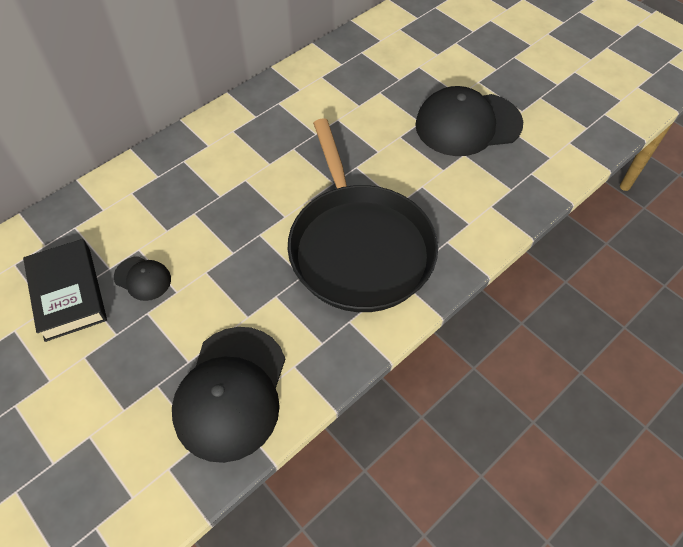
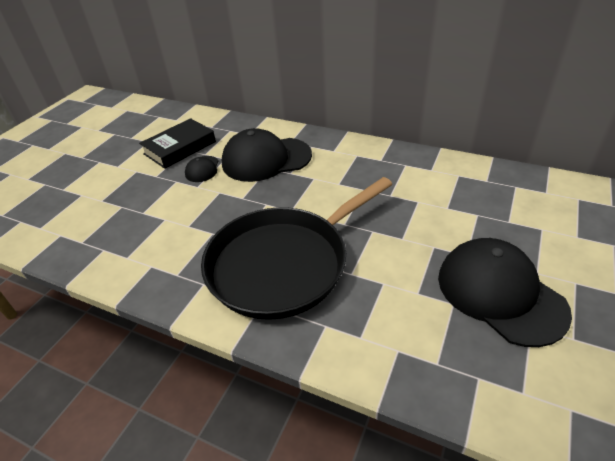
camera: 70 degrees right, 15 degrees down
(231, 392) = (121, 242): black cap -> black cap (266, 159)

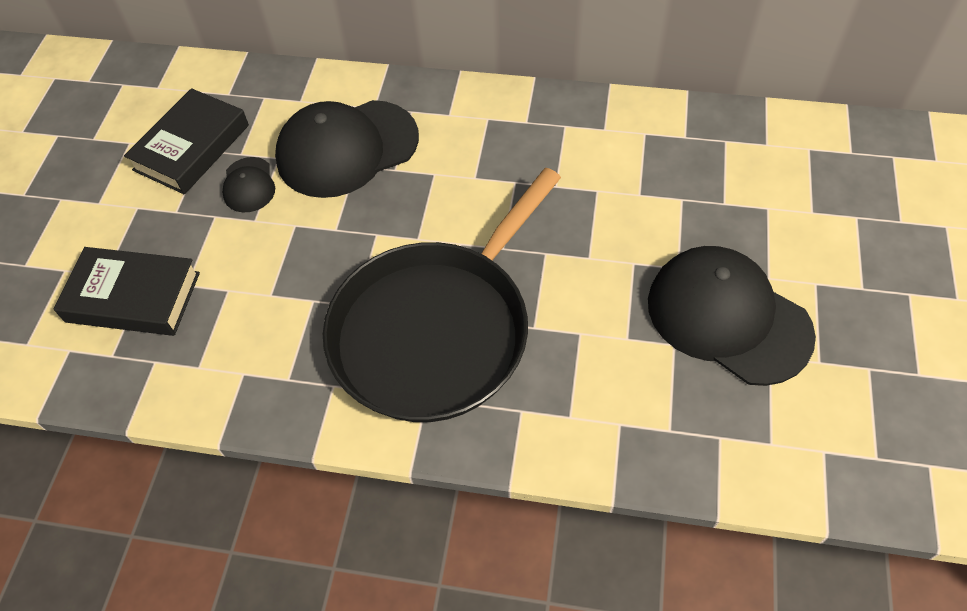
camera: 15 degrees left, 15 degrees up
(110, 214) = (133, 297): none -> black book

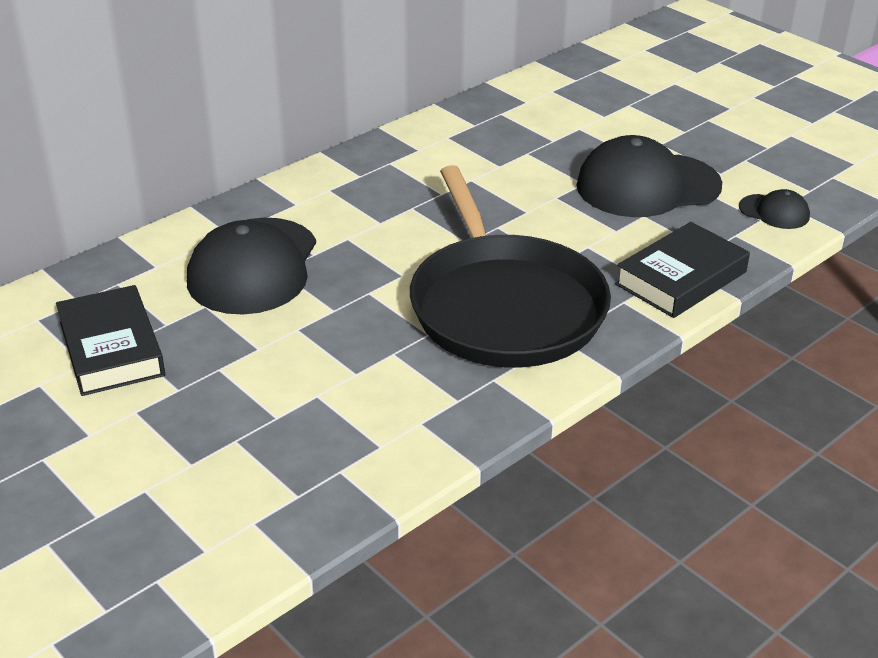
camera: 55 degrees left, 20 degrees down
(133, 297) = (245, 455): black book -> black book (681, 278)
(249, 185) = (212, 334): black cap -> black cap (774, 212)

